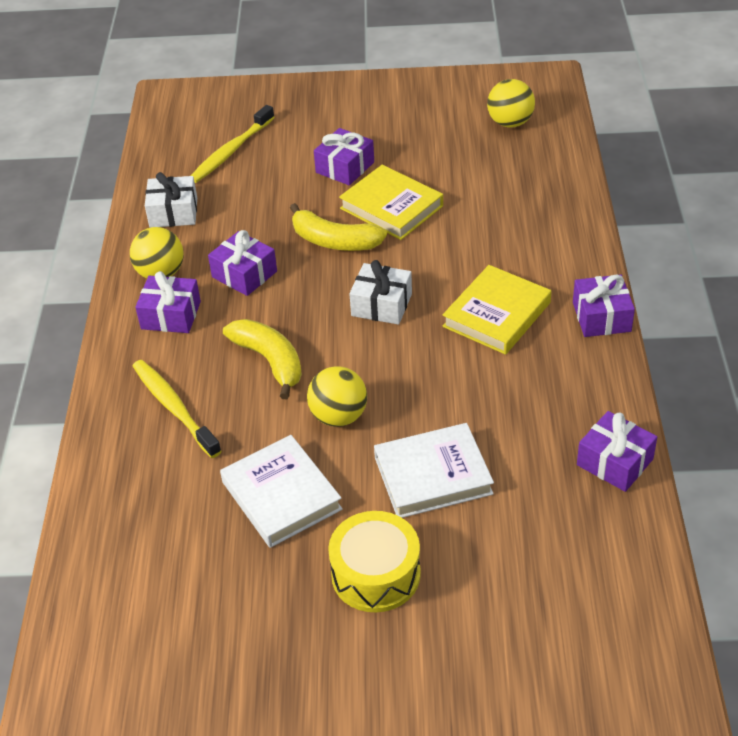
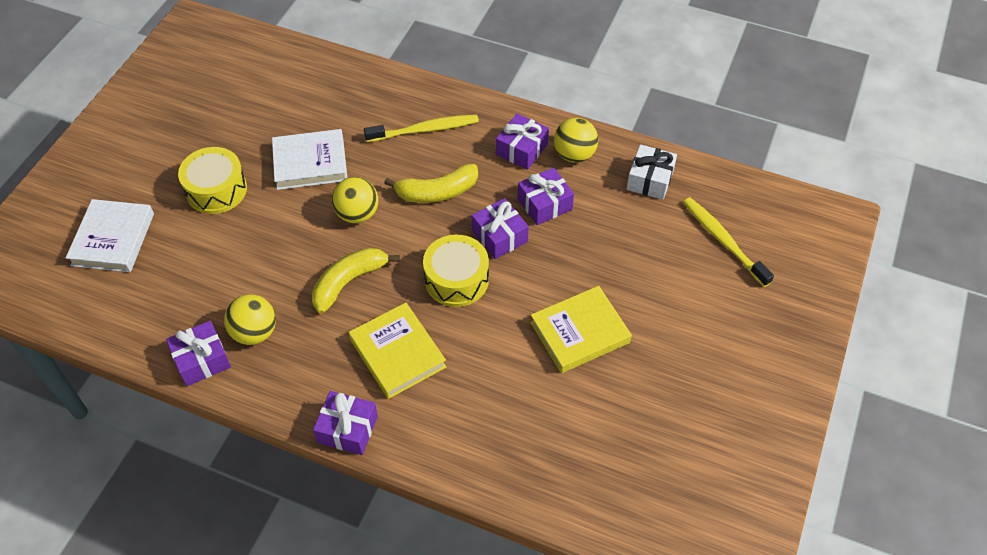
camera: 110 degrees right, 10 degrees up
(334, 241) = (554, 275): yellow banana -> yellow banana (349, 282)
(345, 167) = (658, 318): purple gift -> purple gift (499, 236)
(381, 305) = (456, 279): white gift -> yellow drum
(433, 475) = (269, 247): white book -> white book (113, 239)
(510, 123) = (670, 492): yellow ball -> yellow ball (255, 332)

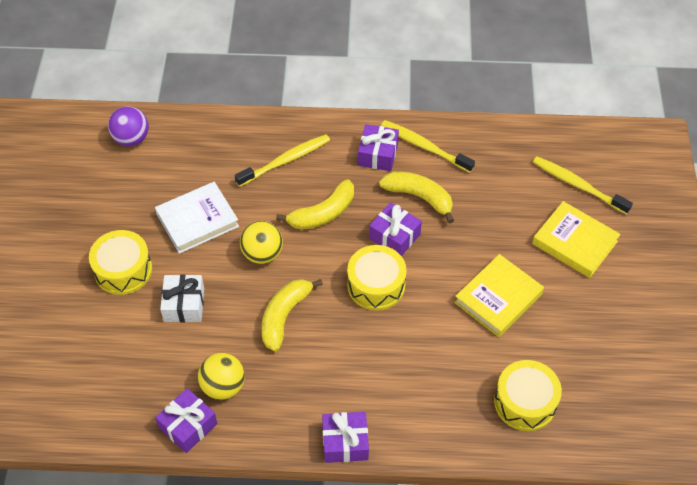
camera: 20 degrees left, 0 degrees up
(113, 239) = (49, 344): white book -> none
(286, 68) = (131, 139): none -> purple ball
(398, 353) = (356, 364): yellow book -> yellow book (575, 242)
(544, 204) = (419, 197): purple gift -> yellow banana
(557, 451) = (525, 402): none -> yellow drum
(574, 155) = (424, 146): yellow ball -> yellow toothbrush
(650, 180) = (496, 150): white gift -> white gift (184, 305)

